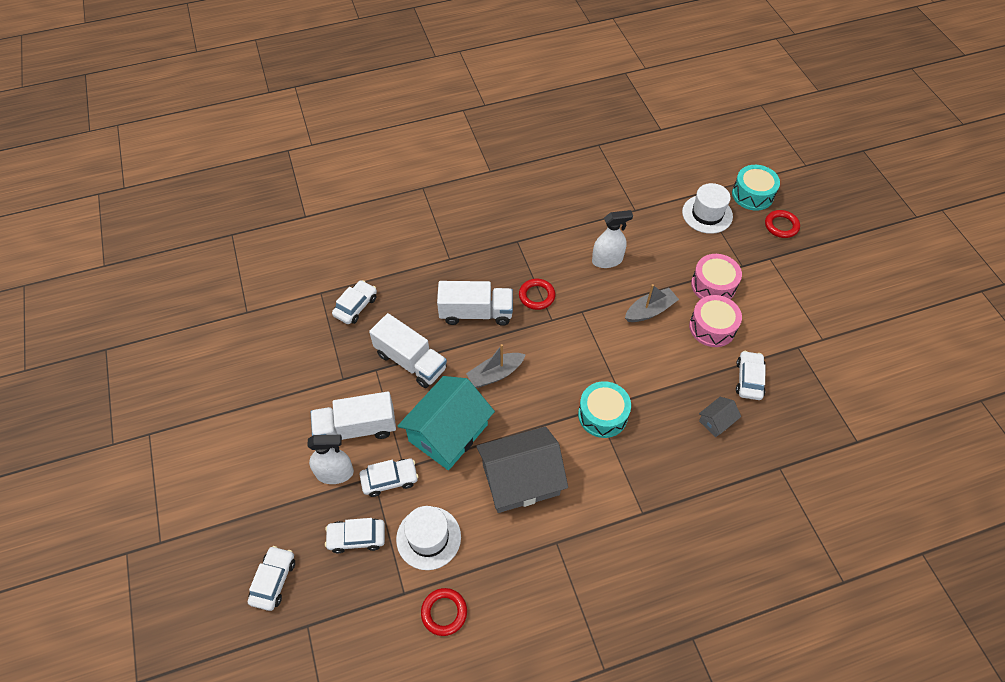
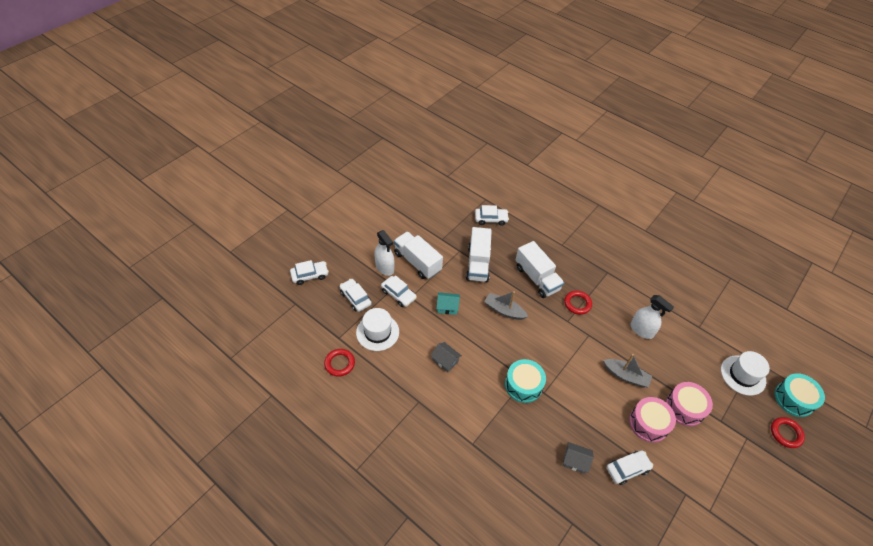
camera: 55 degrees right, 5 degrees down
(448, 433) = (447, 307): turquoise house -> turquoise house, size x0.44
(521, 479) = (445, 360): grey house -> grey house, size x0.44

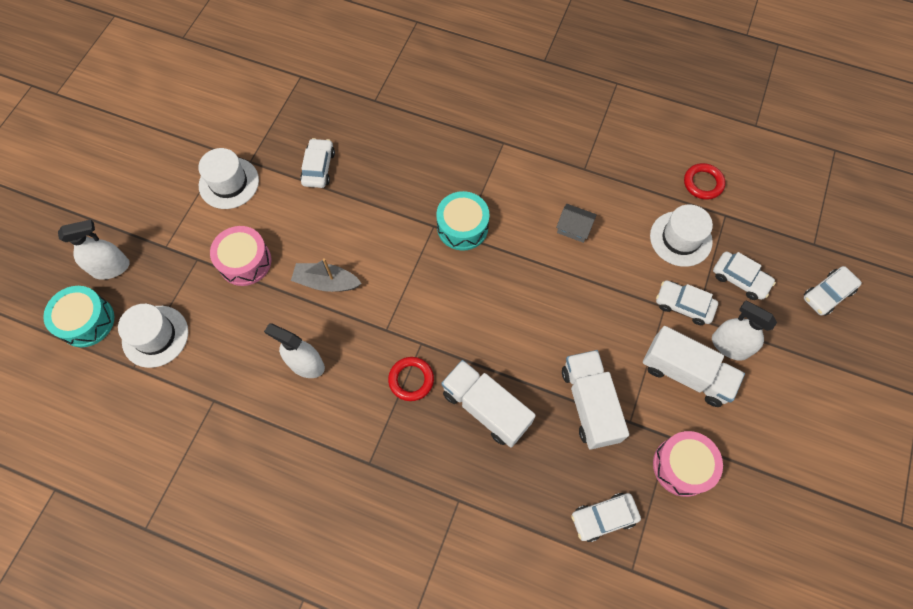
camera: 165 degrees right, 15 degrees up
(447, 307) = (604, 308): turquoise house -> none
(504, 310) = (520, 330): grey boat -> none
(575, 461) = (381, 158): grey house -> none
(627, 469) = (318, 168): white car -> white car turned 135 degrees clockwise
(648, 423) = (293, 227): pink drum -> pink drum (682, 466)
(702, 478) = (229, 183): none -> white hat
(786, 433) = (111, 268): red ring -> white spray bottle

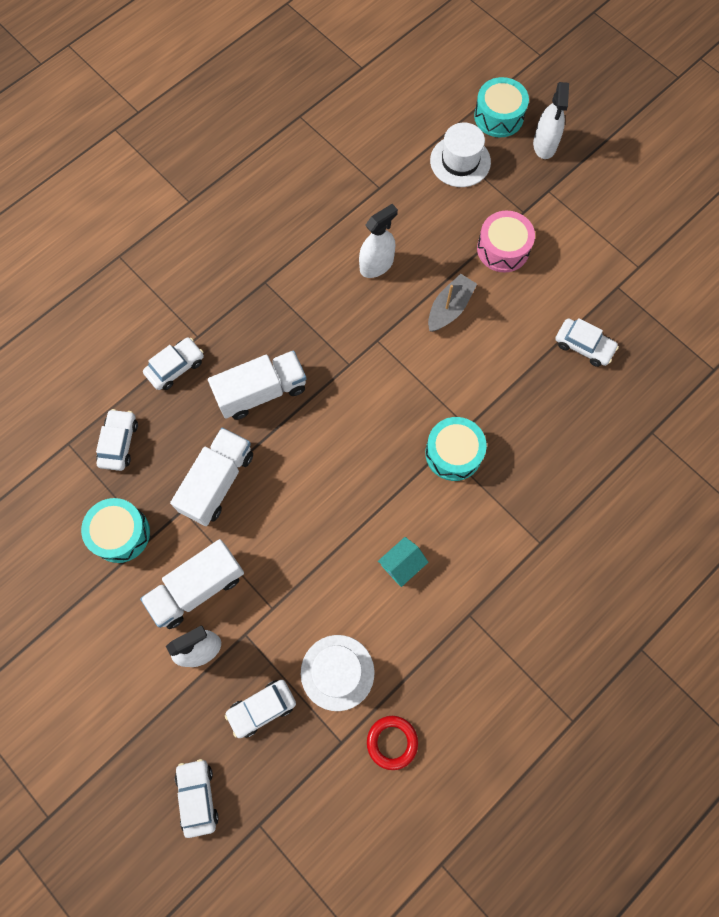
camera: 115 degrees right, 5 degrees up
(229, 183) = (598, 261): white hat -> none
(411, 380) = (319, 342): red ring -> none
(574, 228) = (402, 564): grey house -> turquoise house
(589, 404) = (217, 482): white truck -> white truck turned 75 degrees counterclockwise
(682, 466) = (120, 533): pink drum -> turquoise drum
(683, 305) = (264, 629): white car -> white car (175, 367)

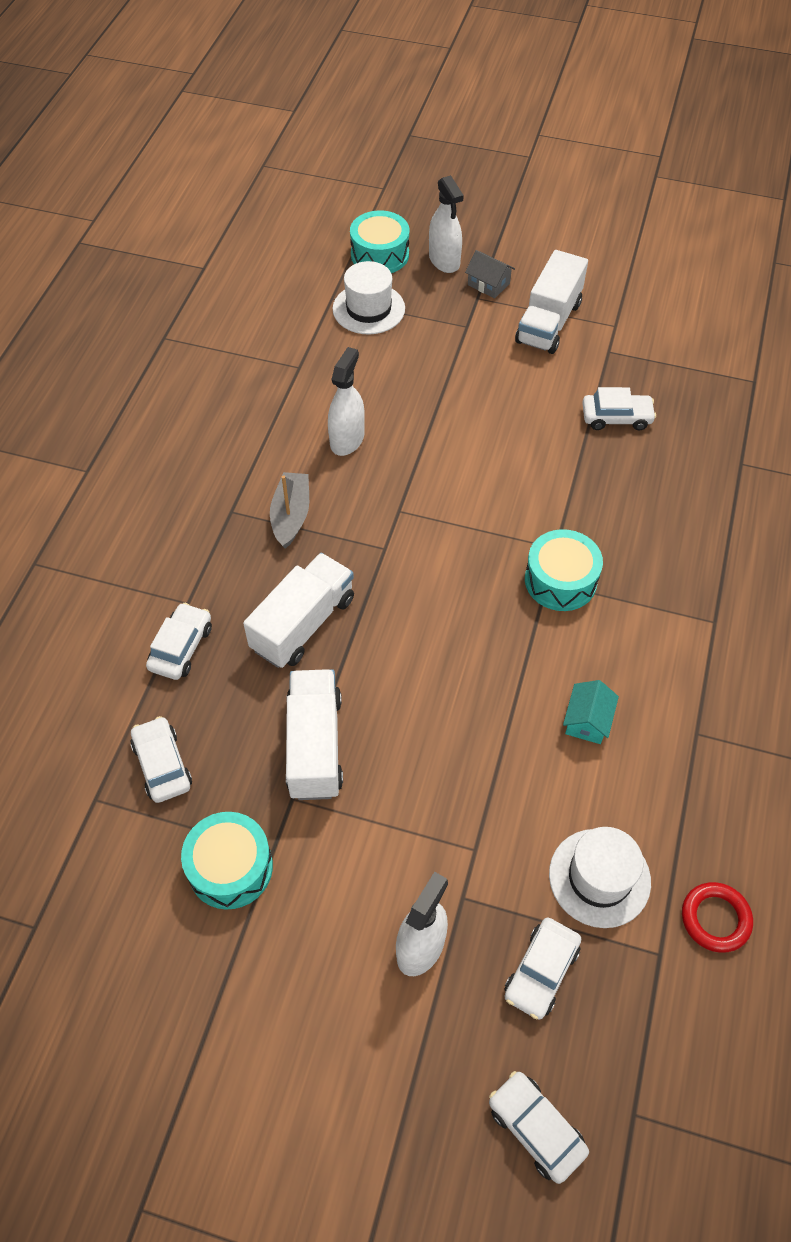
camera: 30 degrees left, 15 degrees down
(197, 588) = (369, 877): white truck -> white truck (548, 323)
(449, 308) = (455, 445): grey boat -> grey boat (291, 516)
(503, 249) = (470, 367): pink drum -> none
(565, 182) = (488, 284): none -> grey house

